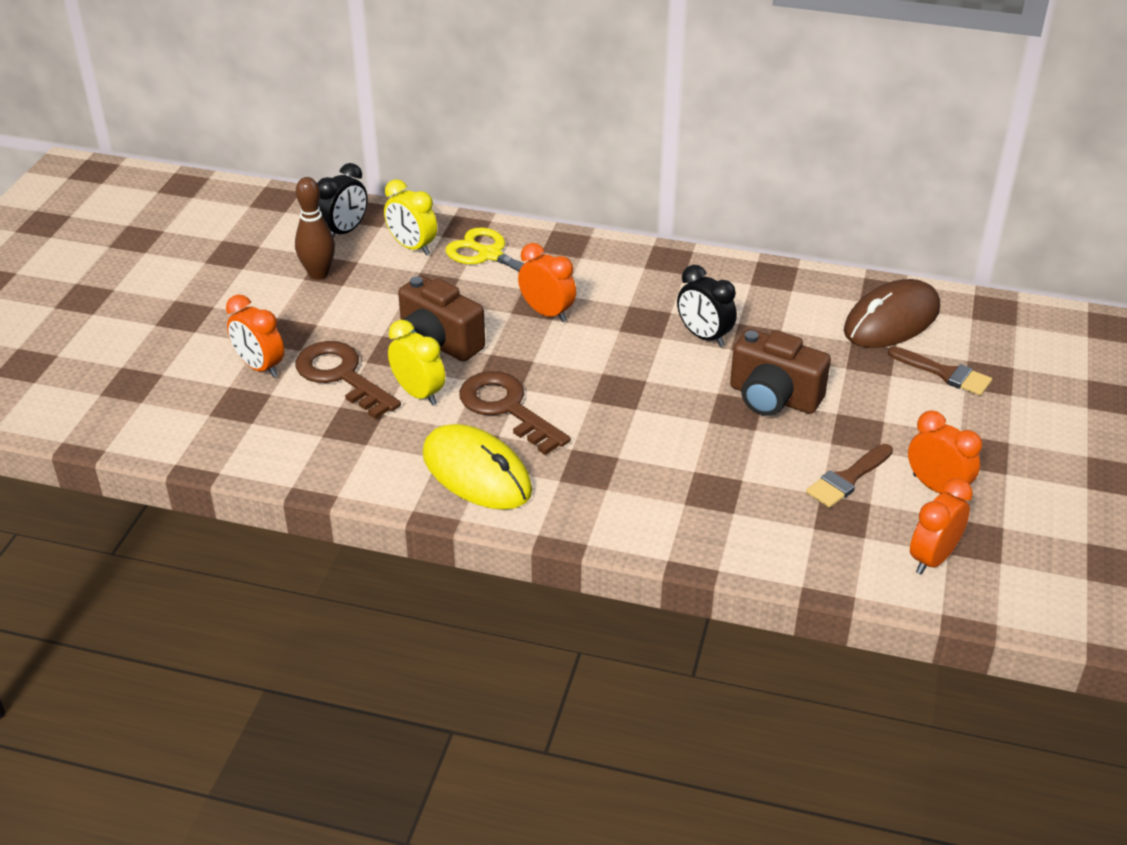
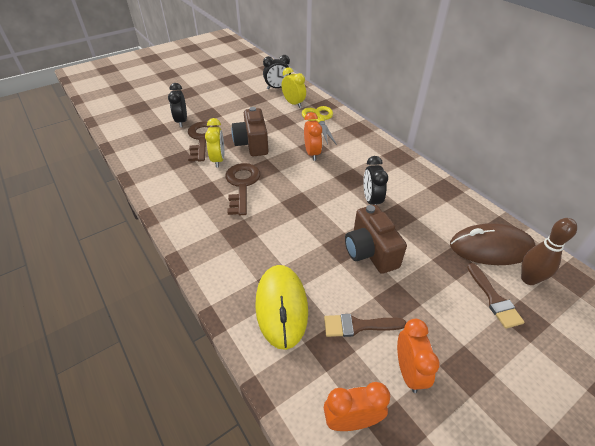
camera: 40 degrees right, 5 degrees up
(260, 367) = (181, 121): orange clock -> black clock
(318, 274) = (247, 98): brown bowling pin -> brown bowling pin (528, 279)
(412, 247) = (293, 103): yellow clock -> yellow clock turned 150 degrees clockwise
(477, 473) = (193, 206): yellow mouse -> yellow mouse (281, 306)

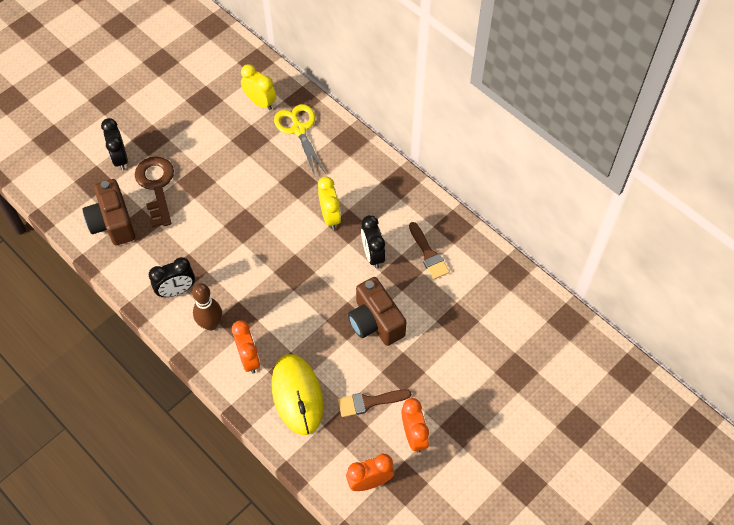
camera: 10 degrees left, 15 degrees up
(218, 160) = (187, 219): yellow clock -> yellow clock (330, 216)
(242, 185) = (225, 254): brown key -> none
(252, 144) = (222, 186): brown camera -> brown camera (113, 223)
(277, 88) = (232, 71): black clock -> black clock (176, 290)
(312, 153) = (298, 192): orange clock -> orange clock (249, 358)
(491, 248) = (494, 298): brown mouse -> none
(494, 299) = (491, 355): brown brush -> brown brush (428, 254)
(528, 279) = (526, 329): brown bowling pin -> brown bowling pin (211, 324)

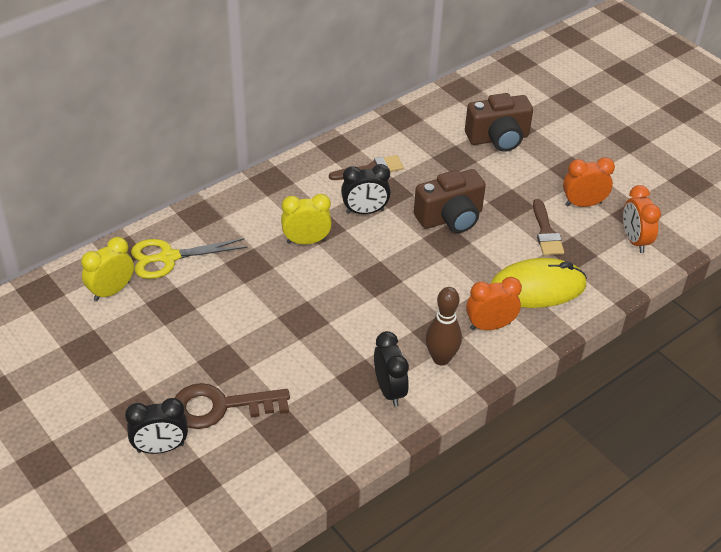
camera: 85 degrees left, 15 degrees down
(113, 223) = (271, 458): brown camera -> brown camera (498, 138)

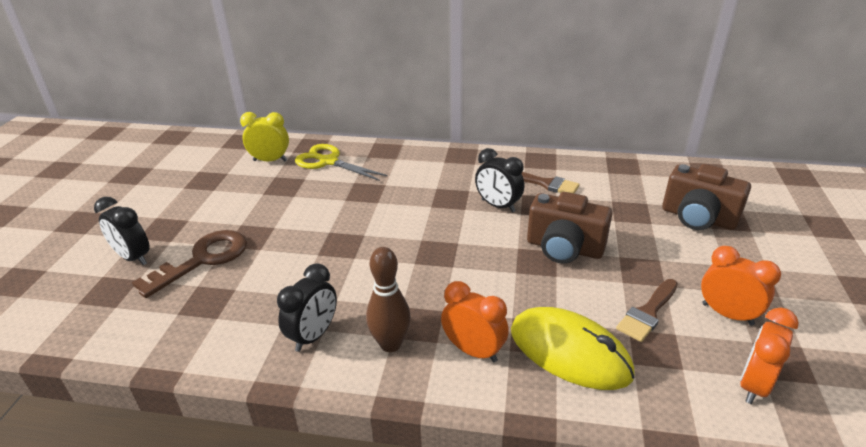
camera: 50 degrees right, 10 degrees down
(220, 407) = (203, 260): brown key -> brown key turned 90 degrees clockwise
(306, 241) = (425, 200): yellow clock -> none

